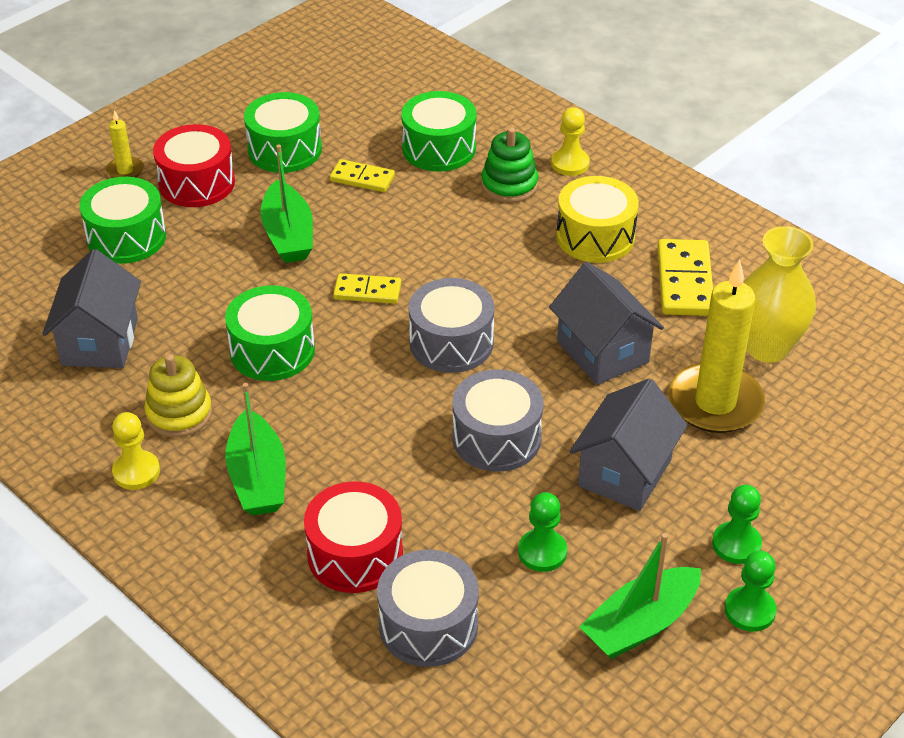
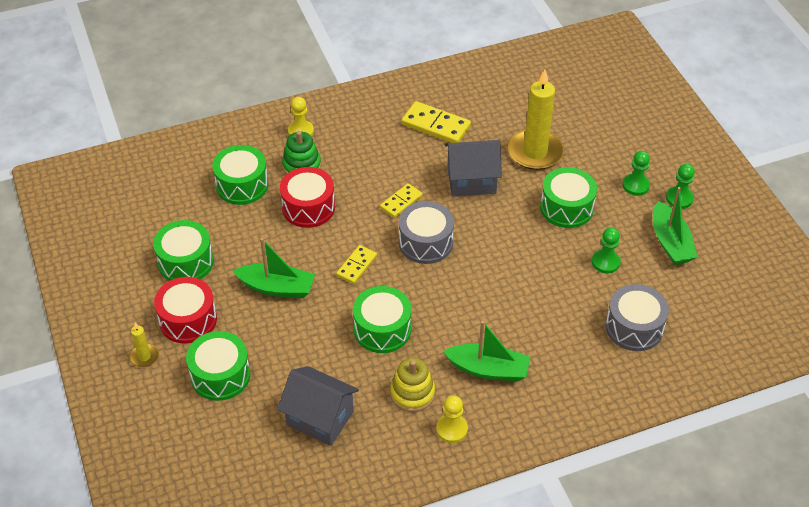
camera: 65 degrees left, 5 degrees up
(355, 554) = (570, 342): red drum -> red drum (308, 207)
(362, 178) = (245, 232): yellow domino -> yellow domino (401, 202)
(496, 438) = (513, 250): grey drum -> none
(595, 236) = (374, 146): yellow drum -> none
(625, 473) = (566, 208): grey house -> green drum
(767, 347) = (506, 115): yellow vase -> none

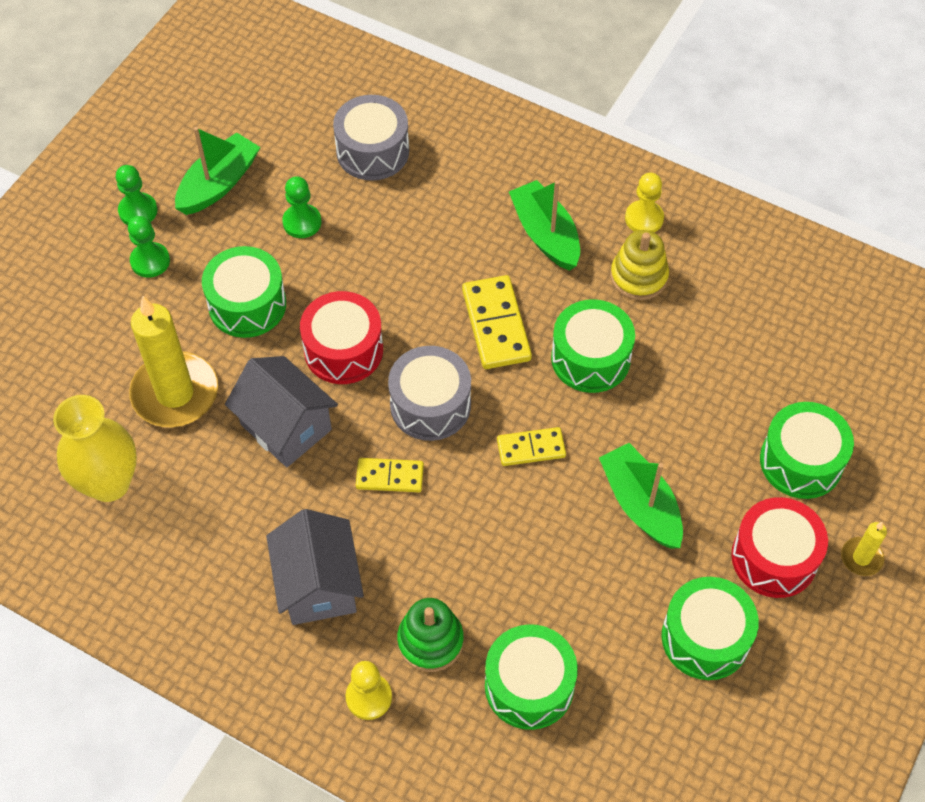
camera: 130 degrees left, 10 degrees up
(308, 207) = (492, 572): red drum -> red drum (343, 350)
(320, 418) = (749, 332): grey house -> grey house (318, 585)
(435, 125) = (216, 537): yellow domino -> yellow domino (496, 325)
(505, 106) = (109, 483): none -> yellow vase

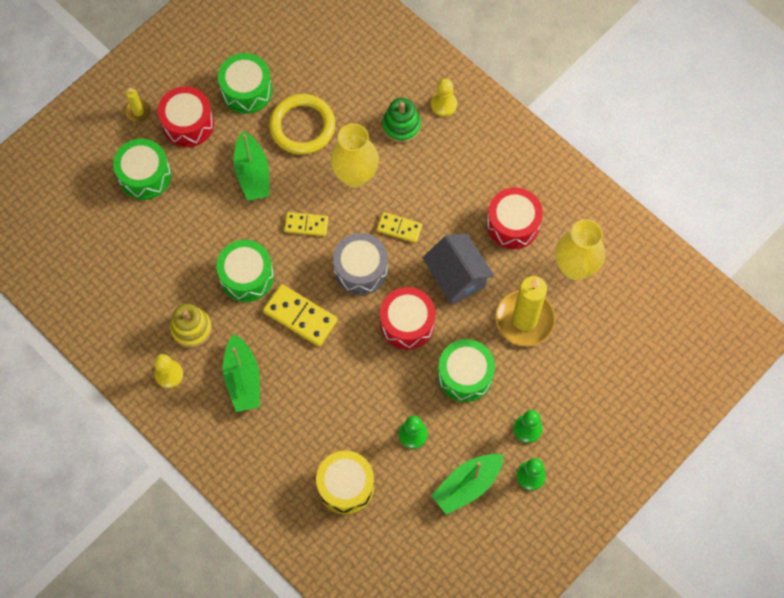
camera: 165 degrees left, 10 degrees up
(215, 524) = (513, 224): none -> red drum
(318, 585) = (458, 172): grey house -> none
(372, 151) = (346, 486): grey drum -> yellow drum
(481, 540) = (355, 175): none -> yellow vase
(496, 325) = (300, 316): yellow domino -> yellow domino turned 60 degrees counterclockwise
(529, 685) = (353, 89): green drum -> none
(591, 599) = (302, 126): none -> yellow ring

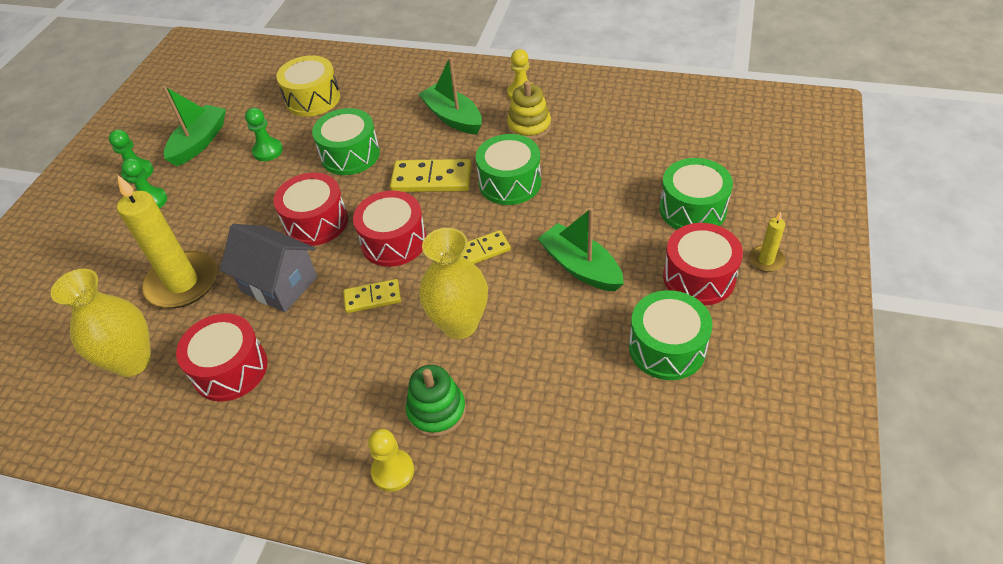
camera: 155 degrees right, 20 degrees down
(302, 126) = (564, 343): yellow ring -> none
(360, 269) = (394, 241): grey drum -> red drum
(465, 375) = (233, 211): green drum -> green drum (350, 155)

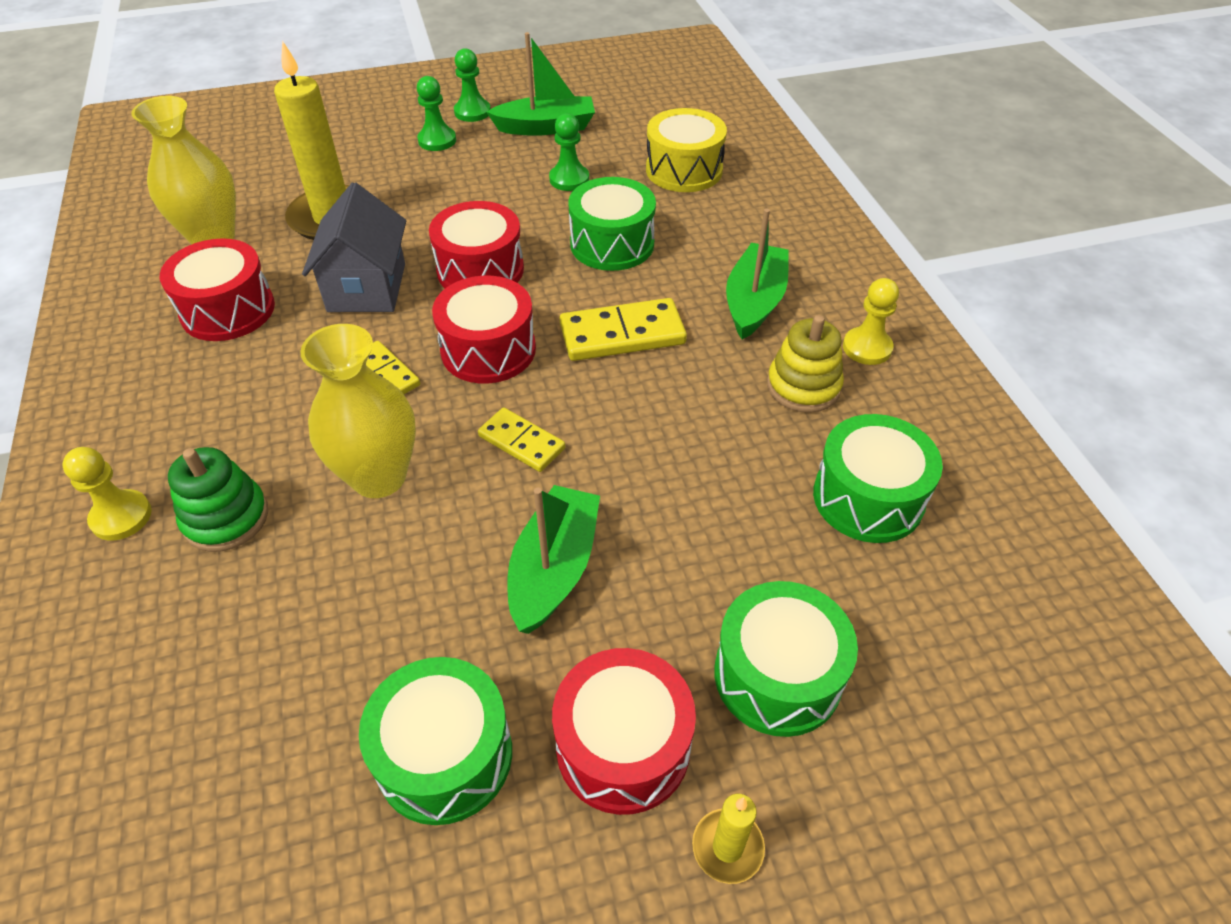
camera: 55 degrees right, 0 degrees up
(432, 179) = (622, 334): yellow domino -> yellow domino turned 75 degrees counterclockwise
(510, 183) = (671, 415): green drum -> green drum (868, 498)

